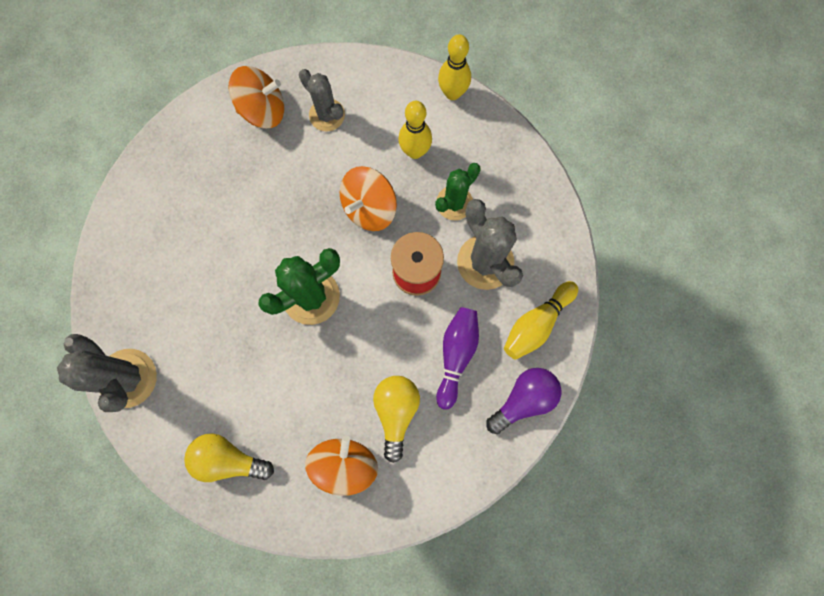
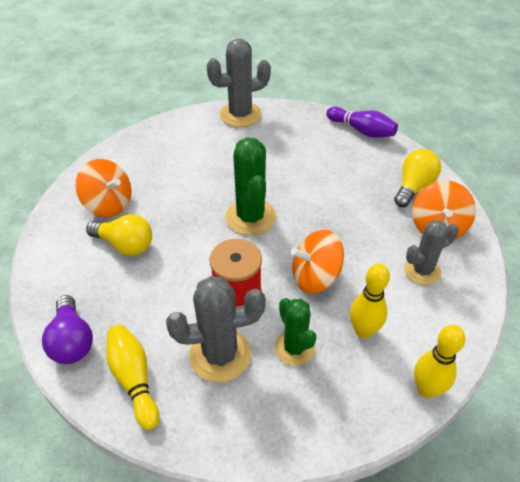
camera: 110 degrees right, 30 degrees down
(228, 459) = (155, 147): yellow light bulb -> yellow light bulb (413, 187)
(369, 207) = (315, 277): orange spinning top -> orange spinning top turned 75 degrees counterclockwise
(456, 355) = (145, 301): purple bowling pin -> purple bowling pin (362, 130)

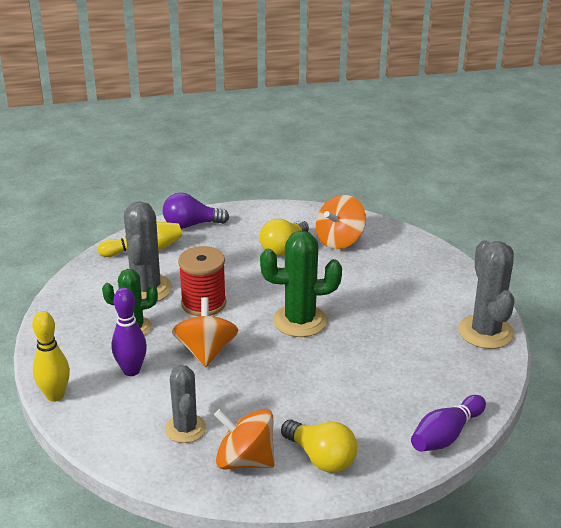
camera: 100 degrees right, 15 degrees down
(363, 331) = (131, 370): yellow bowling pin -> purple bowling pin

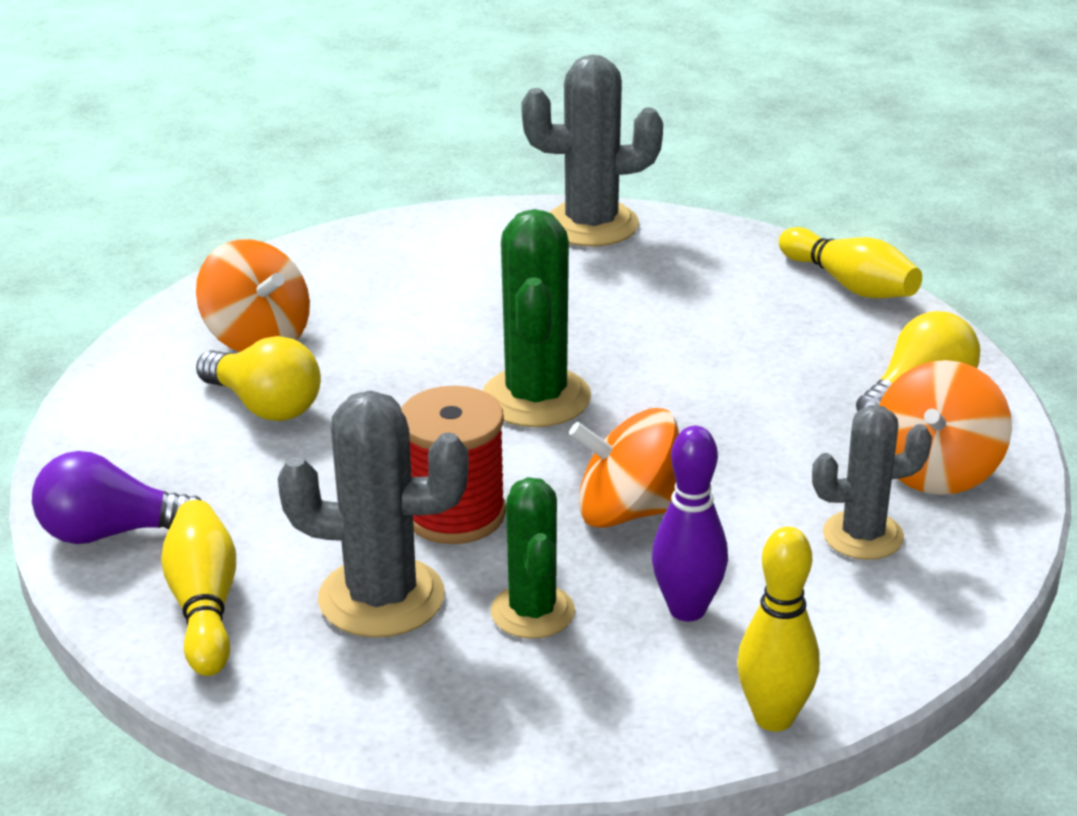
camera: 85 degrees left, 0 degrees up
(191, 225) = (111, 532): purple light bulb -> purple light bulb turned 90 degrees clockwise
(446, 435) = (850, 284): purple bowling pin -> yellow bowling pin

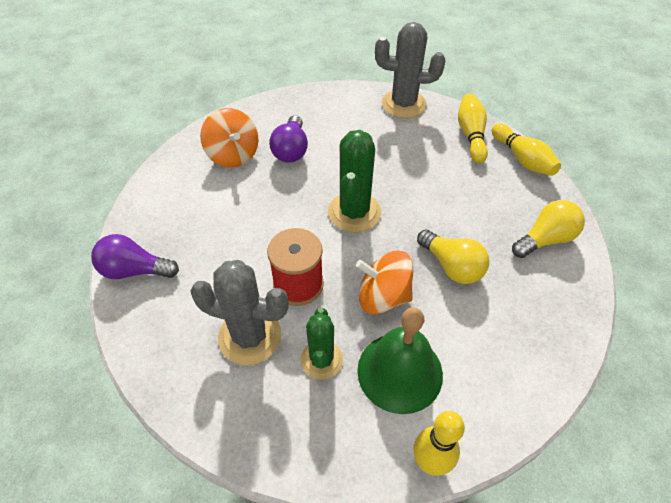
camera: 10 degrees right, 20 degrees up
(204, 606) = (164, 327): yellow bowling pin -> yellow bowling pin (471, 135)
(265, 406) = (226, 198): yellow light bulb -> yellow light bulb (452, 266)
(378, 318) = (291, 150): none -> purple light bulb
(687, 609) = (400, 372): purple bowling pin -> green bell
(863, 536) = (500, 334): grey cactus -> none
(936, 470) = (546, 293): orange spinning top -> none

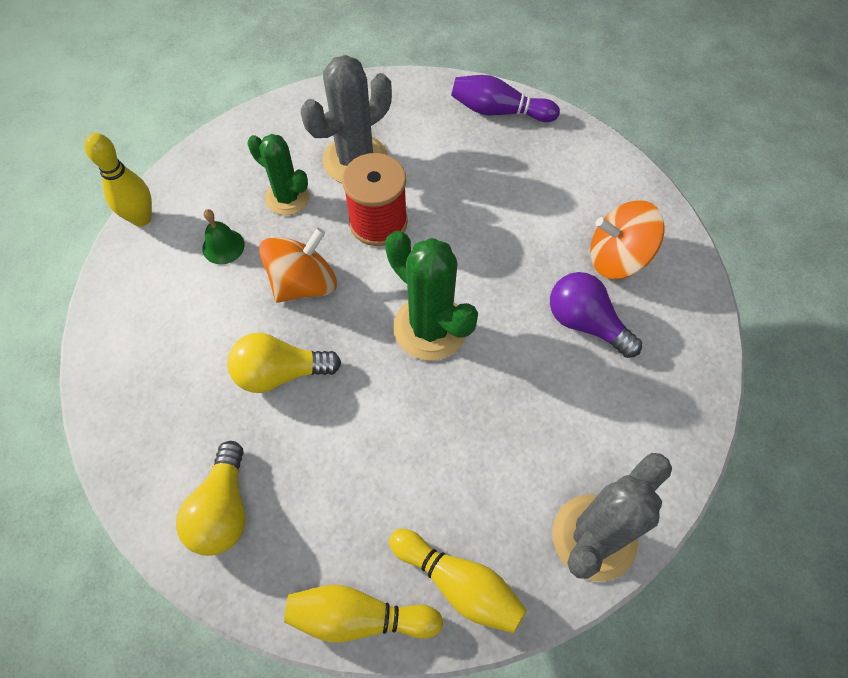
camera: 125 degrees right, 10 degrees up
(135, 270) = (499, 111): purple light bulb -> purple bowling pin
(400, 372) = (223, 246): green bell -> green bell, size x0.46

